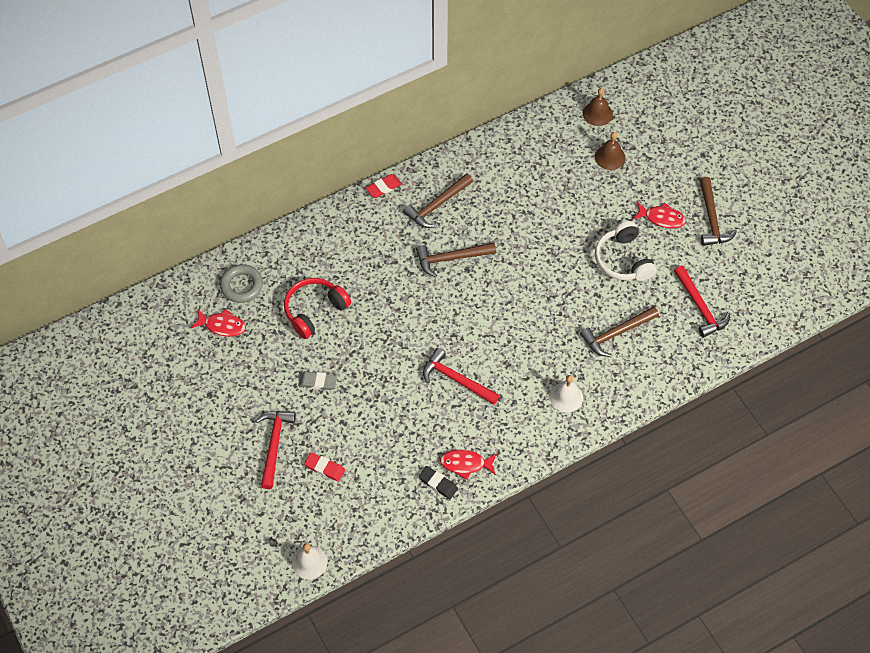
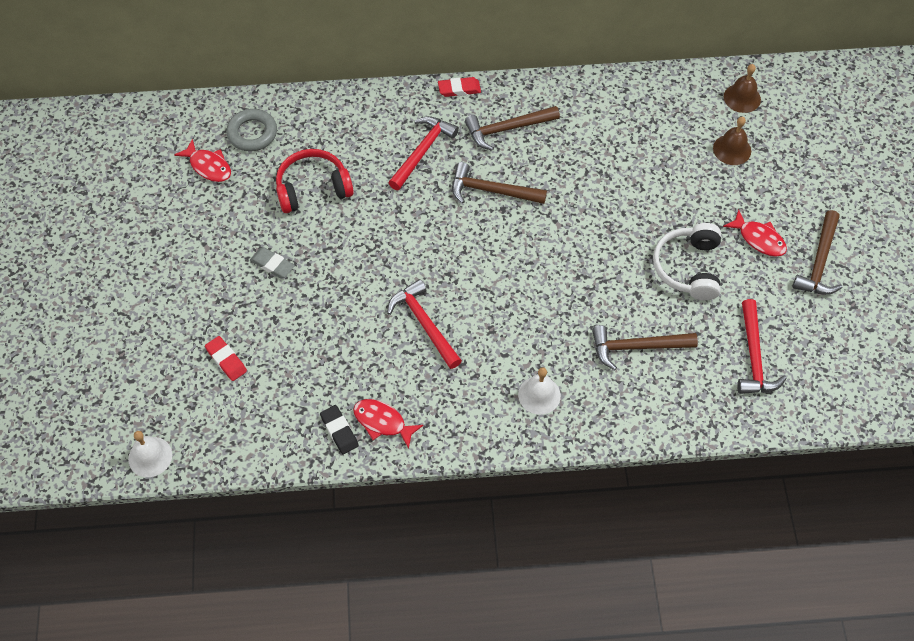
camera: 25 degrees right, 0 degrees up
(274, 445) = (188, 312): red hammer -> red hammer (422, 151)

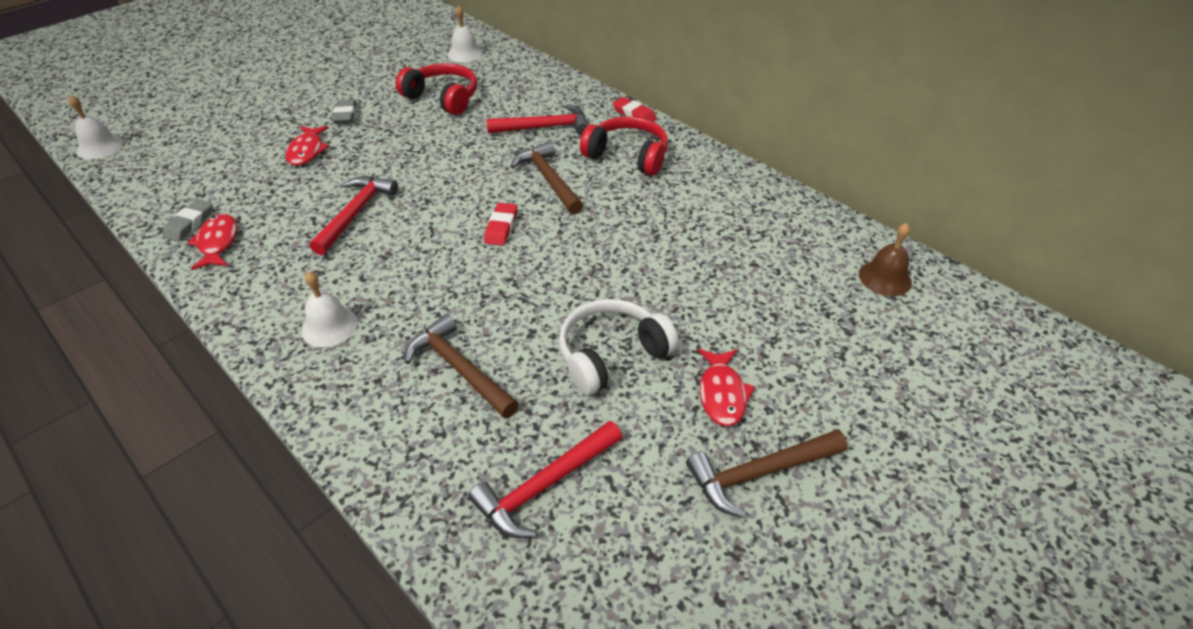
camera: 50 degrees right, 15 degrees down
(208, 166) = (412, 52): red fish -> red fish (307, 151)
(226, 360) = (227, 137): red eraser -> red eraser (501, 227)
(252, 133) = (465, 54): grey ring -> white bell
(339, 431) = (190, 223): black eraser -> grey eraser
(507, 129) = (627, 156): brown hammer -> red headphones
(732, 149) = (810, 306): brown bell -> none

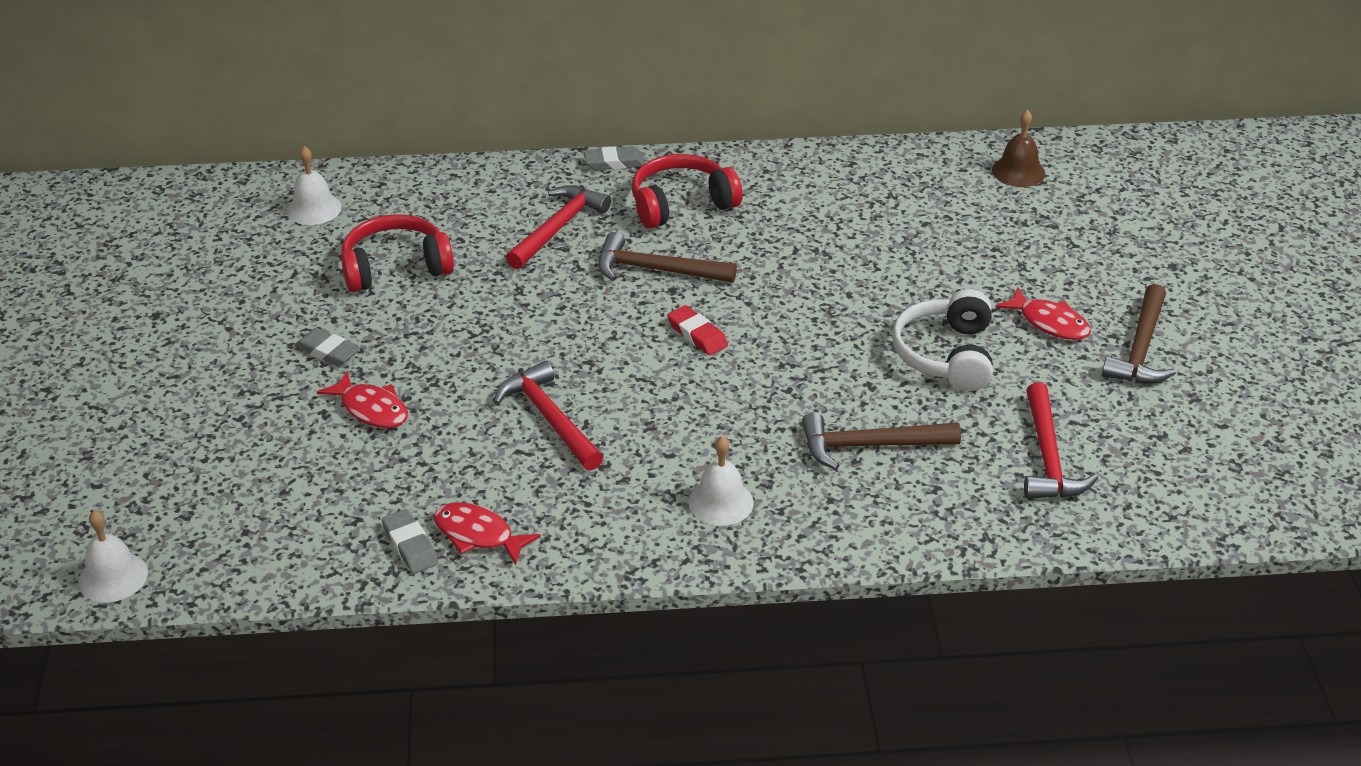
camera: 50 degrees left, 5 degrees down
(634, 114) = (614, 162): red eraser -> grey eraser

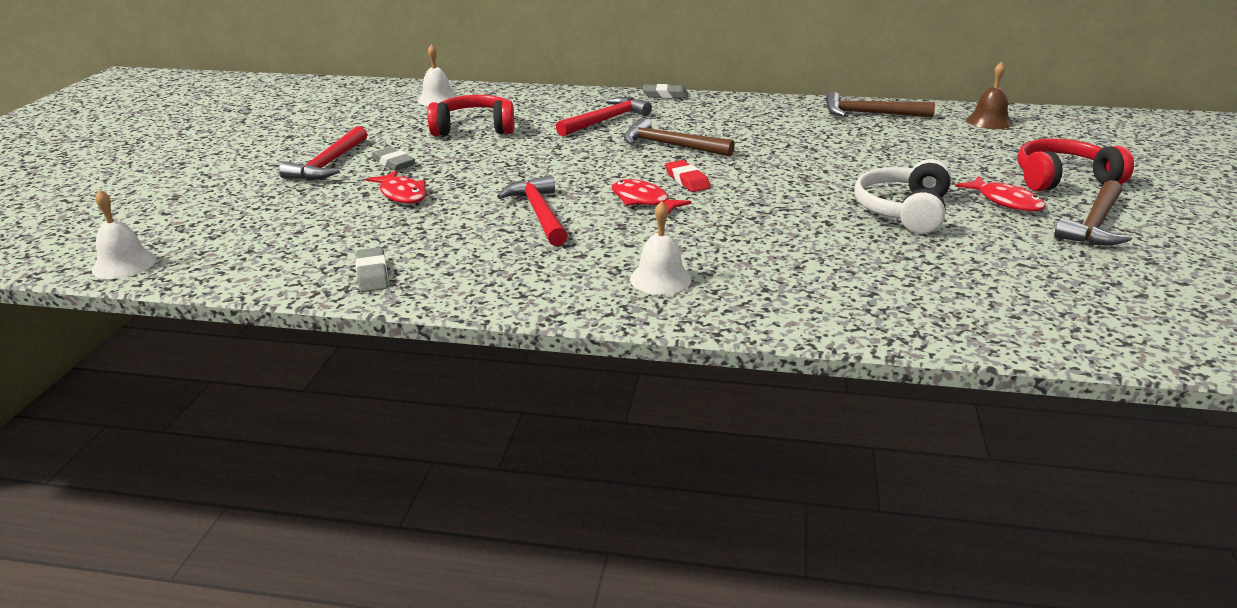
camera: 15 degrees right, 10 degrees down
(478, 535) = (434, 274): red fish -> red fish (643, 201)
(681, 204) = (706, 117): red headphones -> red headphones (1063, 179)
(870, 446) = (815, 258): brown hammer -> brown hammer (870, 114)
(1048, 457) = (992, 284): red hammer -> red hammer (329, 164)

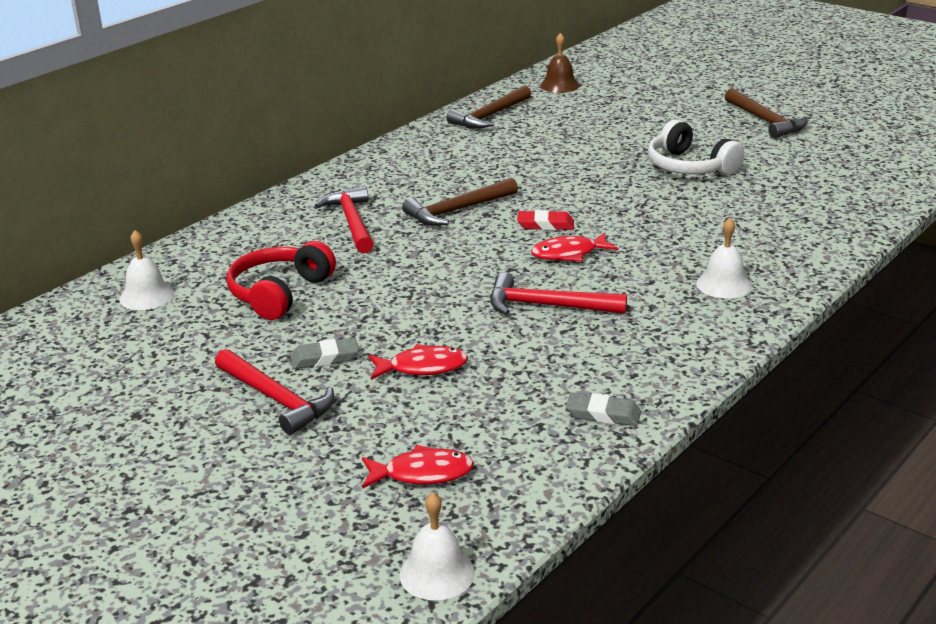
camera: 60 degrees left, 0 degrees up
(665, 95) = (321, 178): grey eraser -> none
(1005, 201) = (706, 131): red fish -> red fish (422, 474)
(1063, 179) = (688, 103): red headphones -> none

